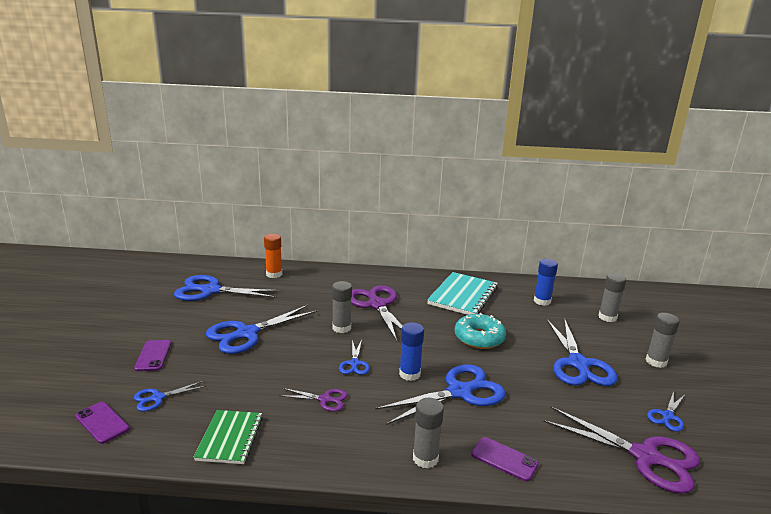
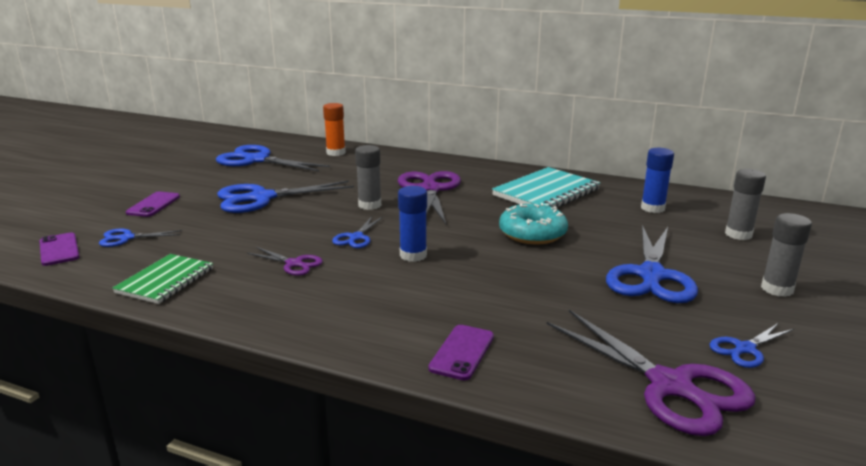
camera: 20 degrees right, 0 degrees up
(425, 458) = (362, 334): grey glue stick -> none
(460, 392) = (461, 280): blue scissors -> none
(504, 459) = (462, 352): purple phone -> purple phone turned 60 degrees clockwise

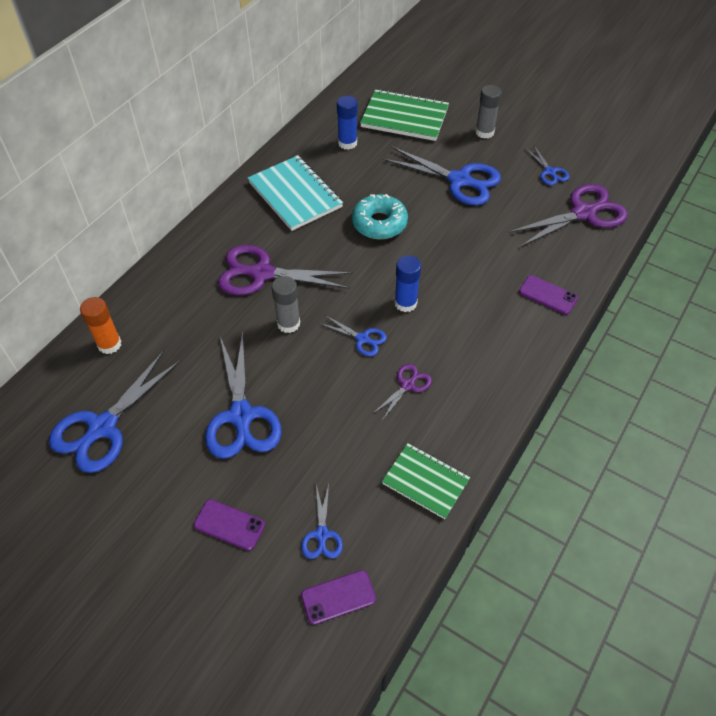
camera: 80 degrees left, 30 degrees up
(738, 234) = (404, 117): grey glue stick -> green notebook

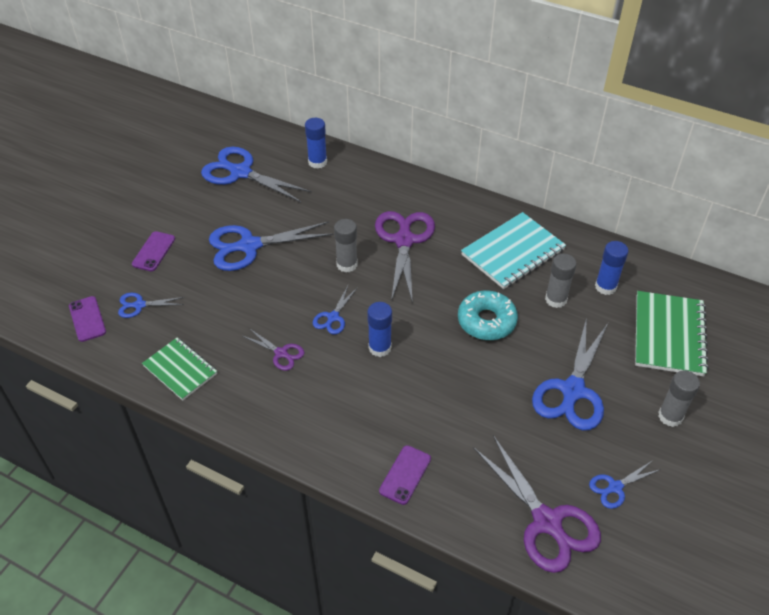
camera: 85 degrees right, 5 degrees down
(109, 344) = (317, 162): orange glue stick -> blue glue stick
(358, 175) = (556, 299): none -> grey glue stick
(425, 481) = (180, 370): green notebook -> green notebook turned 75 degrees counterclockwise

